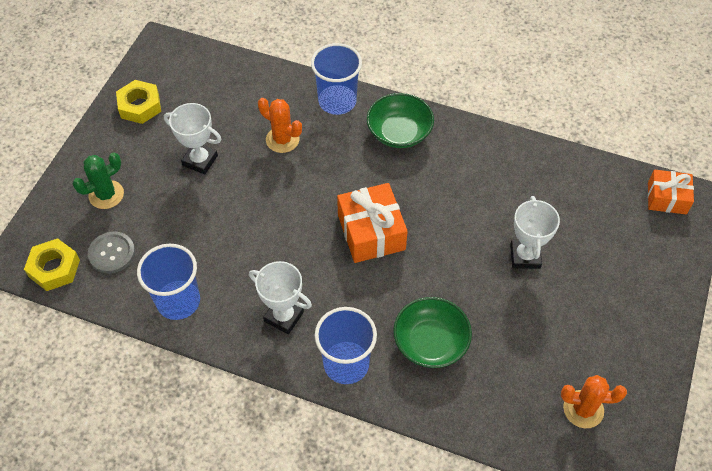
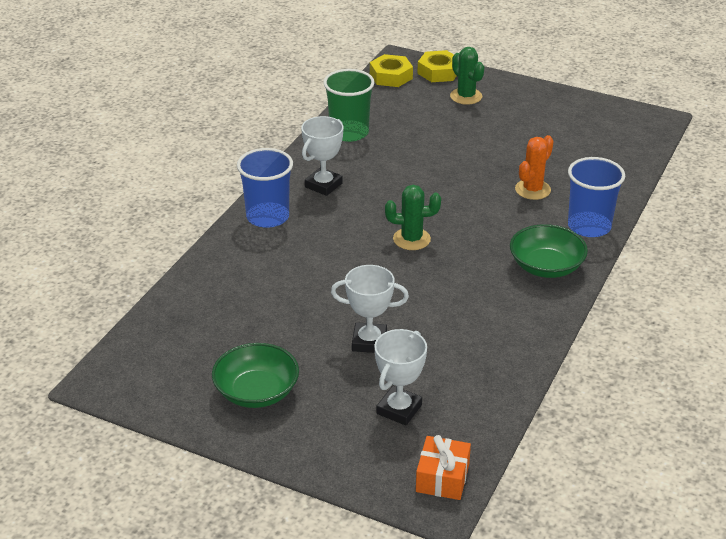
camera: 95 degrees right, 20 degrees down
(112, 253) = (403, 101): grey button -> none
(140, 106) = (573, 110): yellow nut -> yellow nut (439, 72)
(178, 301) = (349, 133): blue cup -> green cup
(200, 160) = (505, 143): white trophy -> white trophy (399, 409)
(371, 232) = (411, 239): orange gift -> green cactus
(430, 342) = (279, 267): green bowl -> green bowl (256, 392)
(583, 409) = (181, 359): orange cactus -> none

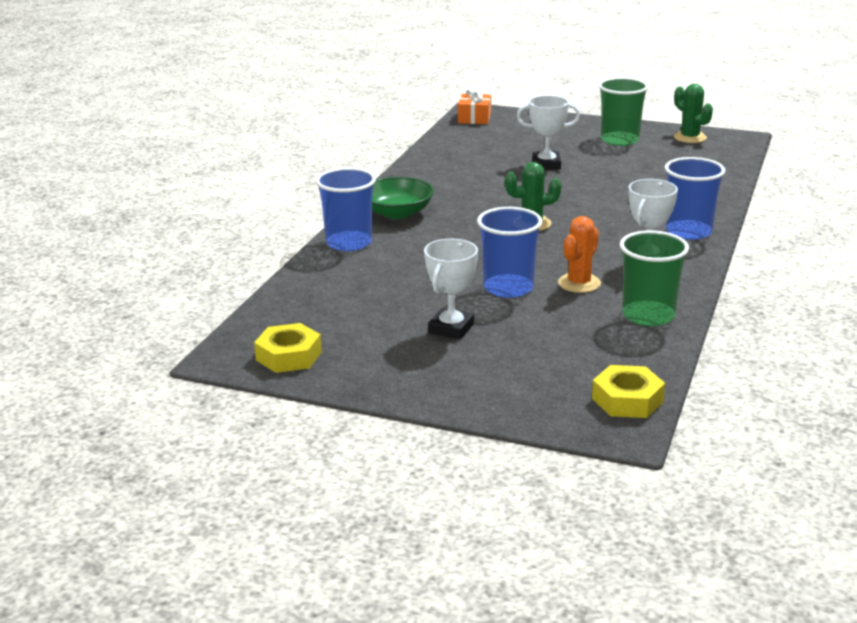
camera: 175 degrees right, 10 degrees down
(256, 392) = (619, 140): green bowl -> green cup
(399, 409) = (511, 139): white trophy -> white trophy (451, 328)
(439, 72) = (553, 413): yellow nut -> yellow nut (288, 356)
(449, 165) = (508, 288): none -> blue cup
(466, 96) = (501, 374): green cactus -> green cactus (690, 137)
(532, 190) = (407, 270): orange cactus -> orange cactus (579, 283)

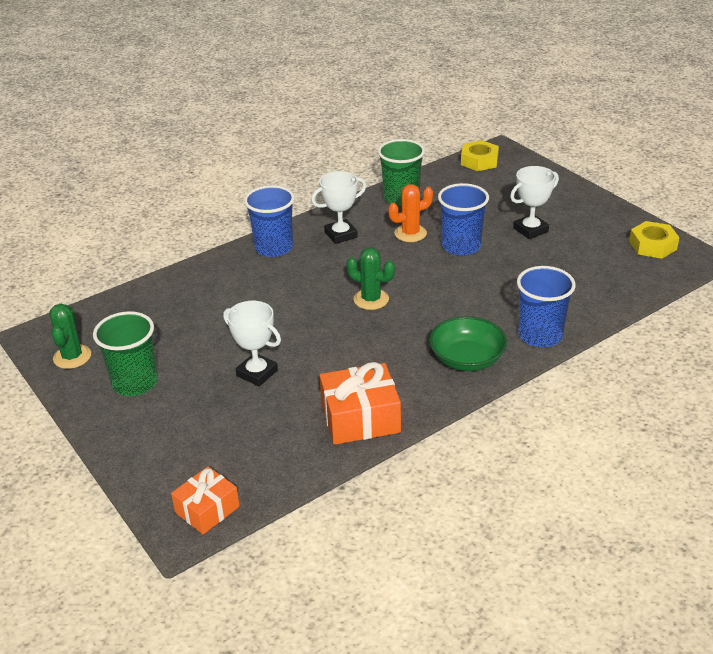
camera: 145 degrees left, 10 degrees up
(437, 167) = (360, 418): none -> orange gift

